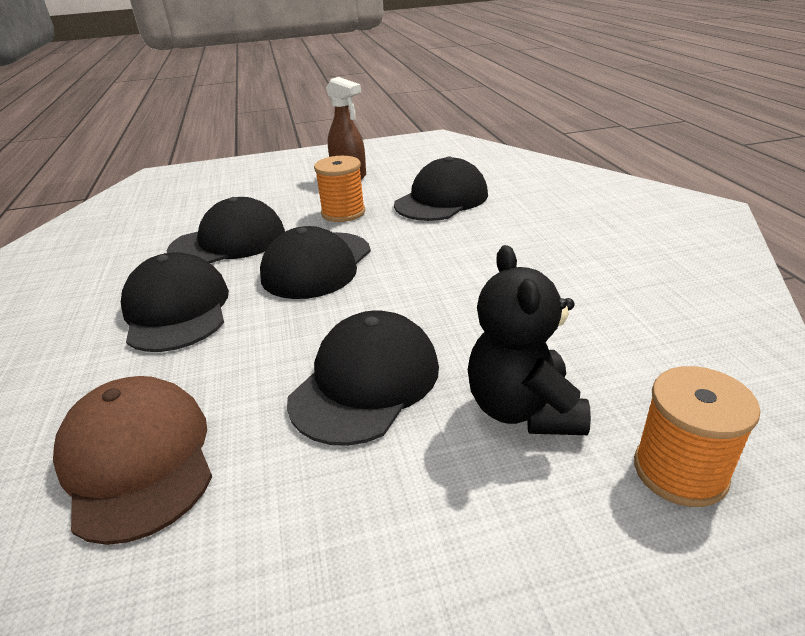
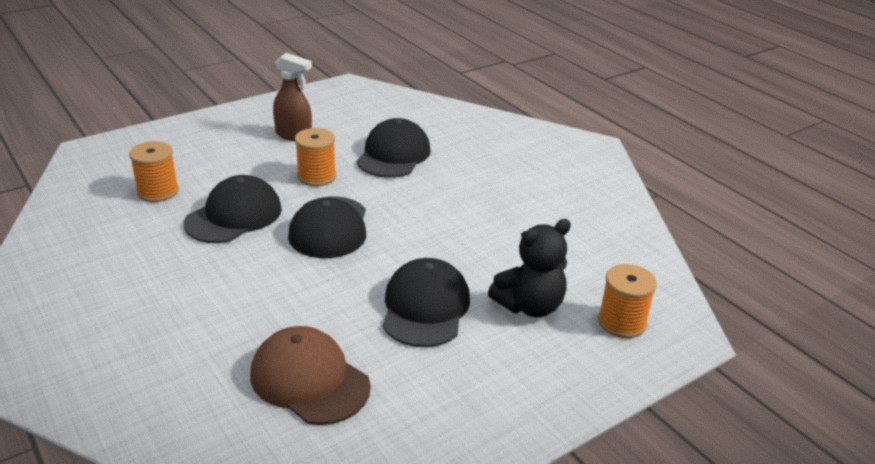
camera: 25 degrees left, 0 degrees up
(177, 310) = (242, 280): black cap -> none
(180, 213) = (158, 191): none -> orange spool
(523, 409) = (530, 306): black teddy bear -> black teddy bear turned 90 degrees counterclockwise

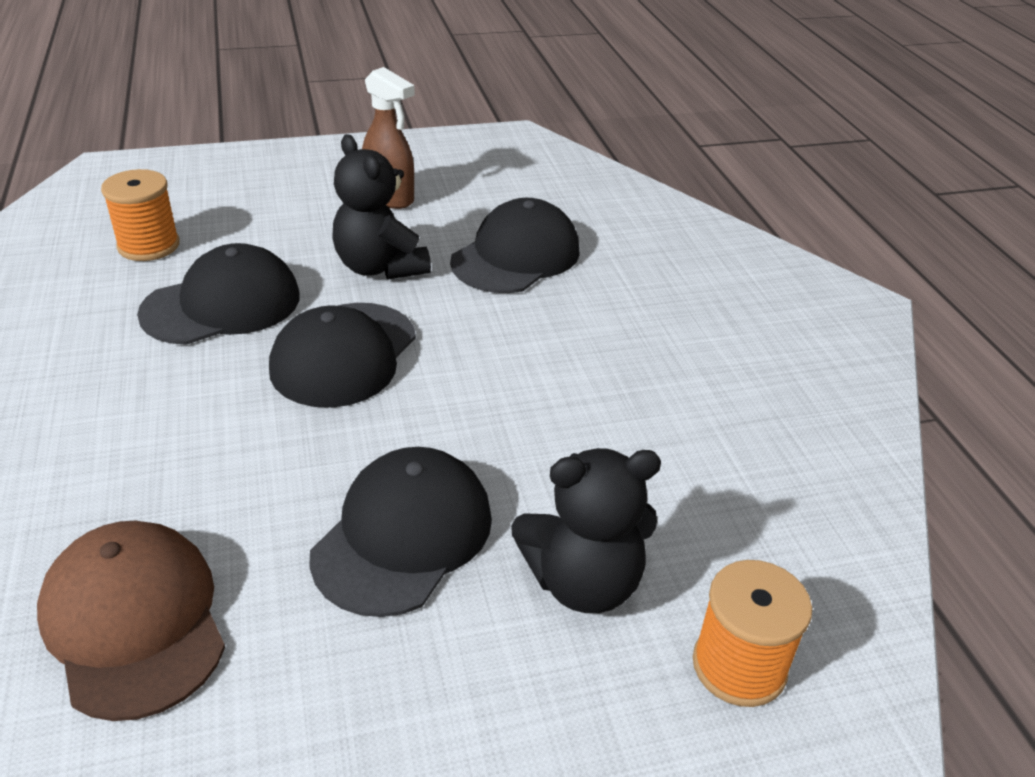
camera: 20 degrees right, 5 degrees up
(316, 176) = (380, 267): orange spool -> black teddy bear

